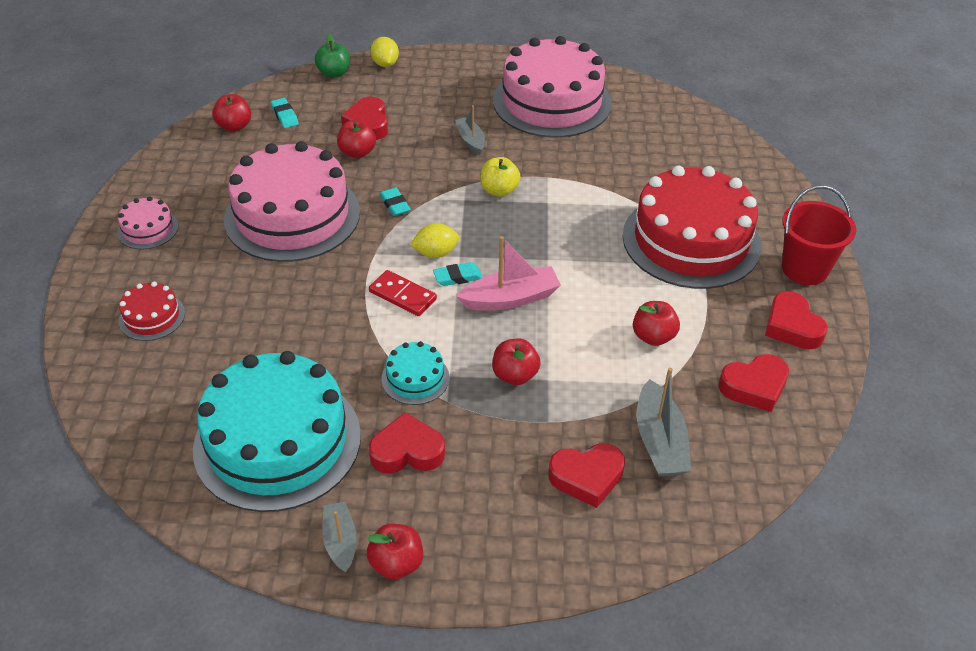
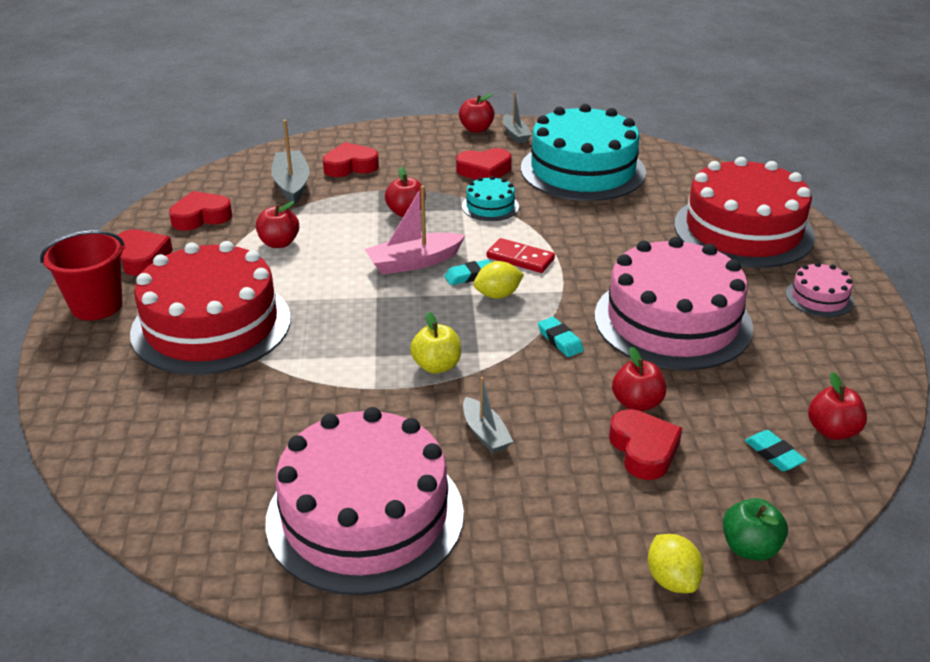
camera: 175 degrees right, 10 degrees down
(152, 317) = (743, 230): red cake -> red cake, size x2.31

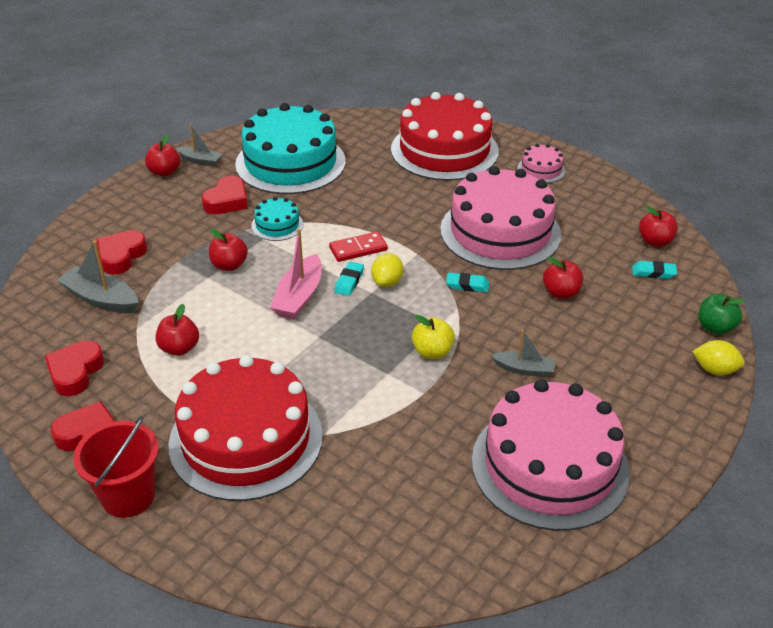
camera: 50 degrees left, 5 degrees up
(643, 450) = (603, 315): red heart -> none

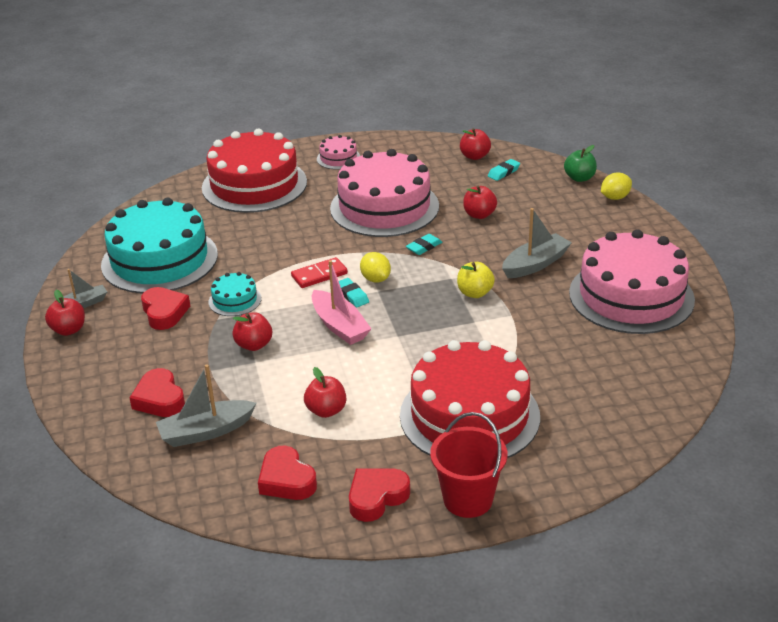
camera: 50 degrees left, 5 degrees down
(358, 249) = (319, 275): red domino -> red domino turned 45 degrees clockwise
(524, 369) = (535, 264): grey boat -> grey boat, size x1.58

